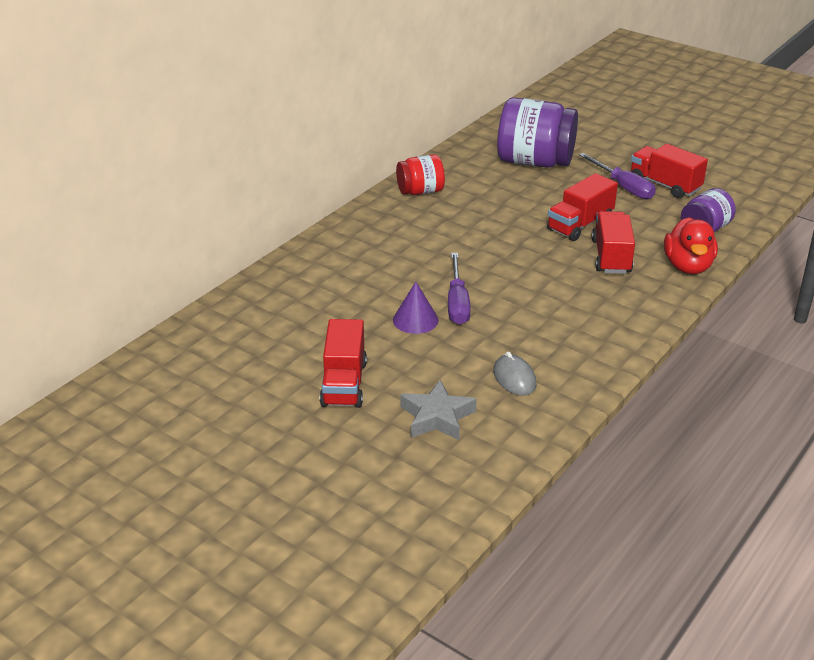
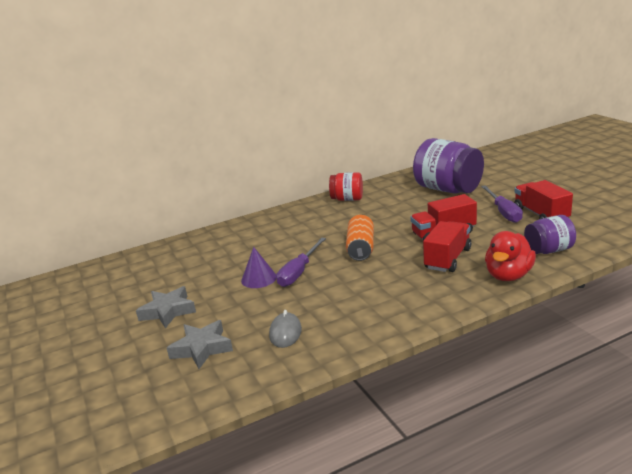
camera: 30 degrees right, 10 degrees down
(344, 383) = (168, 311): red truck -> grey star
(502, 259) = (361, 248): none -> orange can

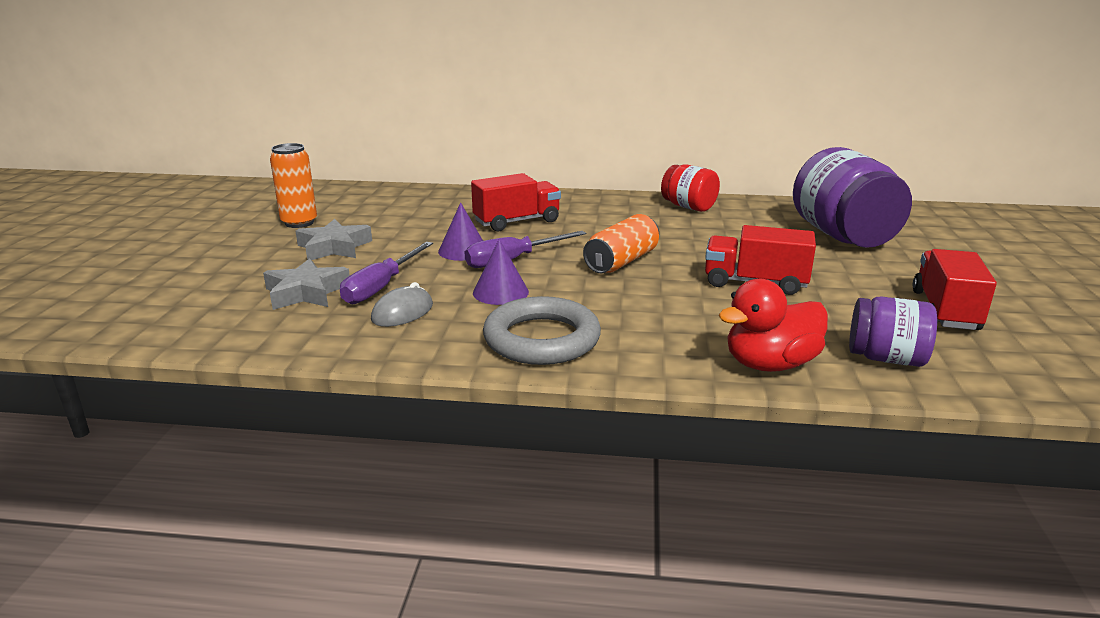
camera: 30 degrees right, 0 degrees up
(110, 304) = (299, 223): none -> orange can
(323, 295) = (500, 292): none -> purple cone
(387, 312) = (541, 339): none -> grey ring
(448, 259) = (714, 312): red truck -> red truck (517, 222)
(503, 212) = (886, 288): purple screwdriver -> purple screwdriver (381, 287)

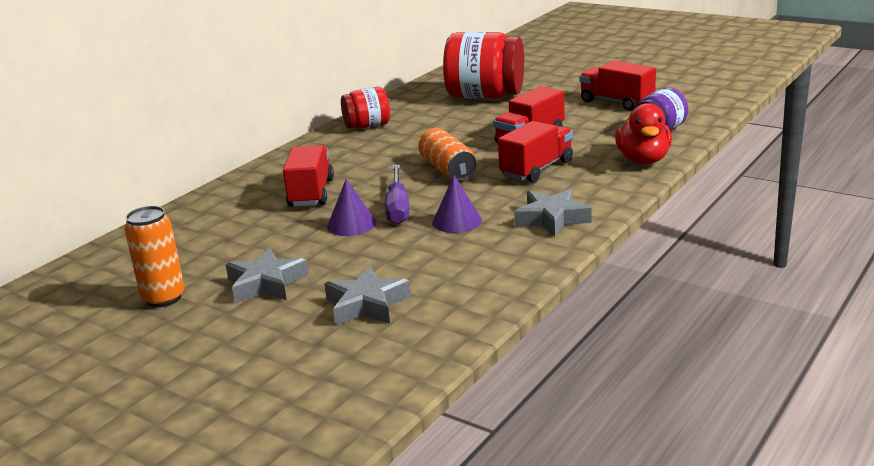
camera: 60 degrees left, 0 degrees up
(381, 287) = (392, 268): purple screwdriver -> none
(402, 312) = (455, 264): grey mouse -> none
(541, 339) = (552, 219): grey ring -> grey star
(669, 304) = (537, 169): none -> red truck
(843, 236) = (485, 96): purple jar -> red jar

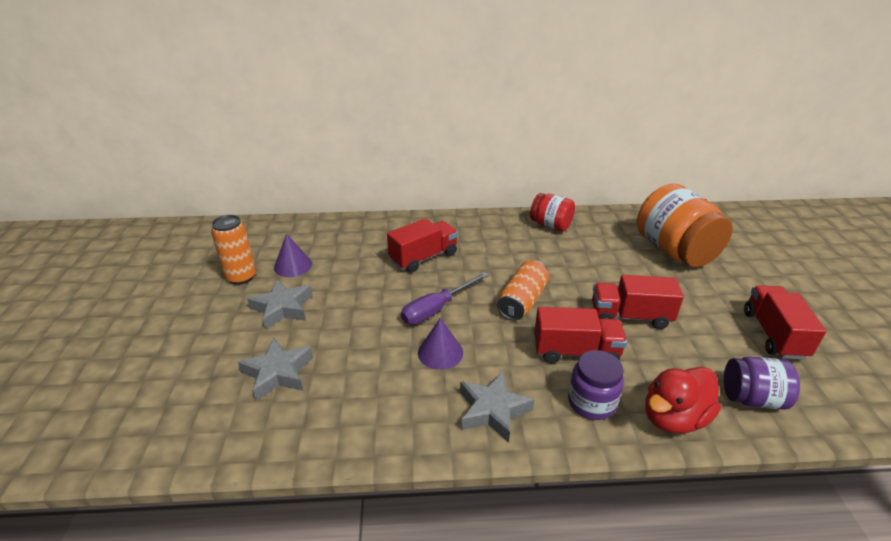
camera: 50 degrees right, 10 degrees up
(351, 224) = (392, 300): purple cone -> purple cone (293, 265)
(485, 96) = (674, 251): red jar -> orange jar
(593, 181) = (591, 402): none -> purple jar

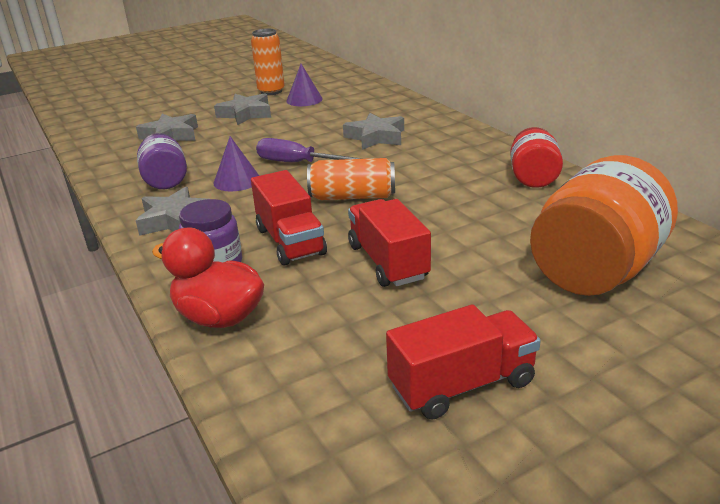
camera: 65 degrees right, 5 degrees down
(423, 257) = (376, 137): red truck -> grey star
(752, 398) = (291, 373): purple jar -> purple jar (165, 181)

